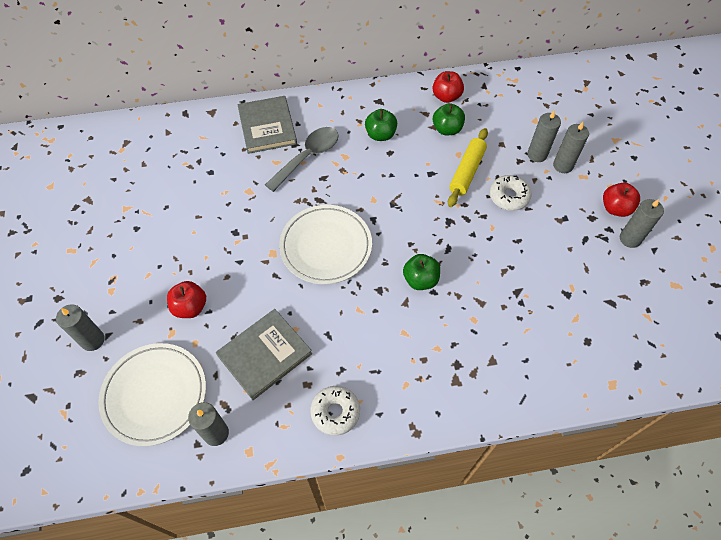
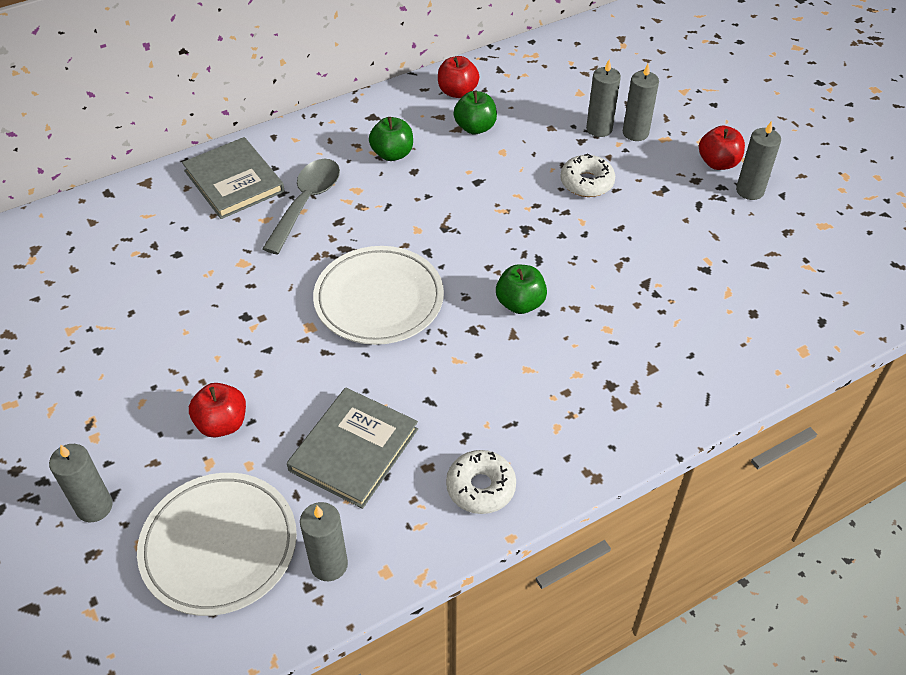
camera: 20 degrees left, 10 degrees down
(467, 171) = (522, 168): yellow rolling pin -> none

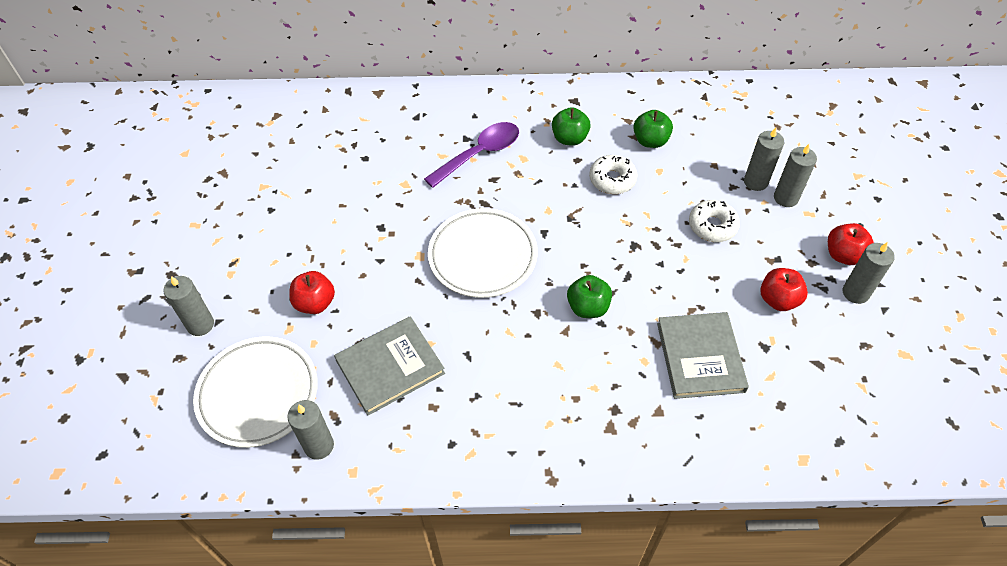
camera: 30 degrees right, 5 degrees up
(234, 181) = (439, 115): grey book -> grey book (700, 357)
(306, 202) = (480, 154): grey spoon -> purple spoon
(457, 92) = (656, 104): red apple -> red apple (778, 300)
(480, 487) = (460, 443): white donut -> white donut (612, 179)

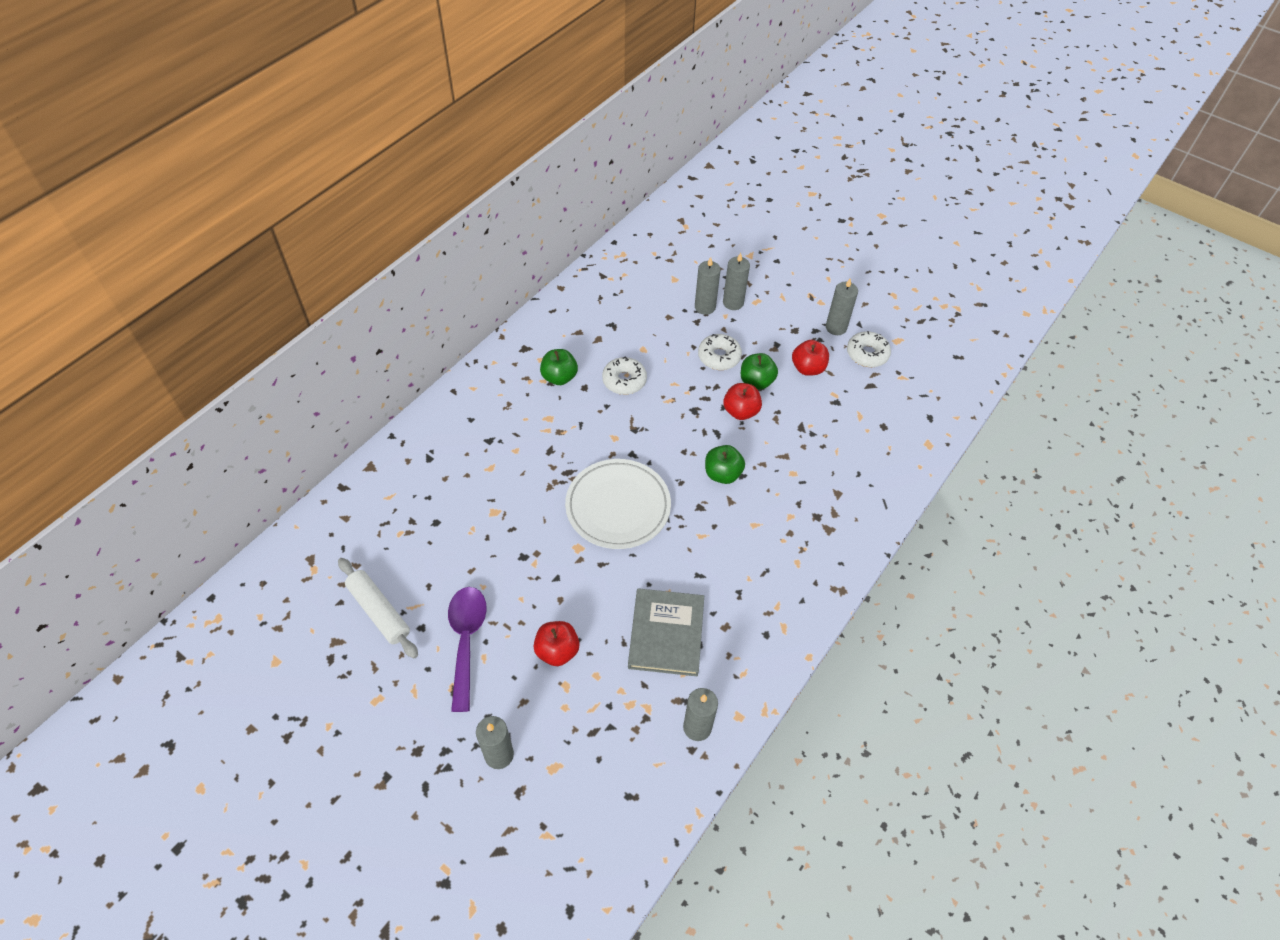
camera: 55 degrees left, 0 degrees up
(258, 394) = (611, 746): white plate -> none
(264, 178) = (379, 611): none -> white rolling pin
(480, 154) = (515, 442): purple spoon -> purple spoon (466, 640)
(650, 141) = (611, 334): green apple -> green apple (756, 381)
(700, 357) = (815, 441): grey book -> none
(843, 255) = (803, 311): red apple -> red apple (740, 411)
(854, 338) = (867, 354): none -> white donut

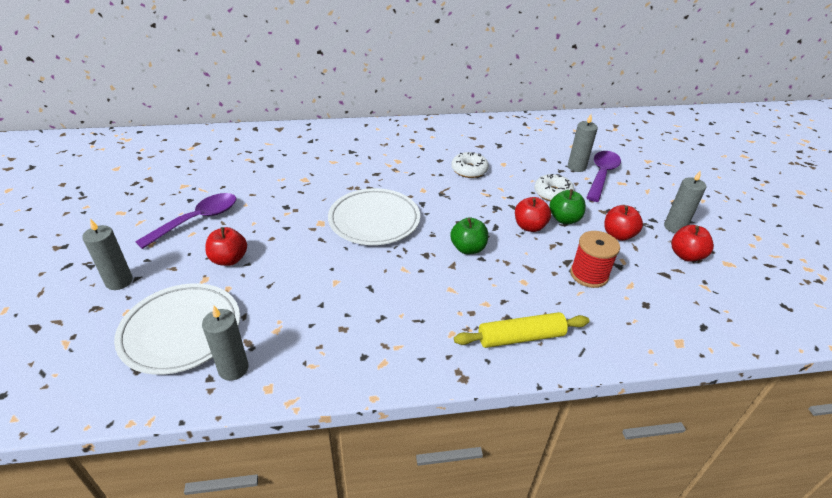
camera: 45 degrees right, 15 degrees down
(379, 611) = (185, 180): white rolling pin -> none
(559, 377) = (431, 148): green apple -> none
(617, 740) = (181, 331): none -> white plate
(666, 634) = (300, 301): grey book -> none
(733, 303) = (601, 175): grey candle -> purple spoon
(826, 428) = (589, 275): none -> red spool
(840, 525) = (521, 337): none -> yellow rolling pin
(867, 354) = (686, 255): white donut -> red apple

